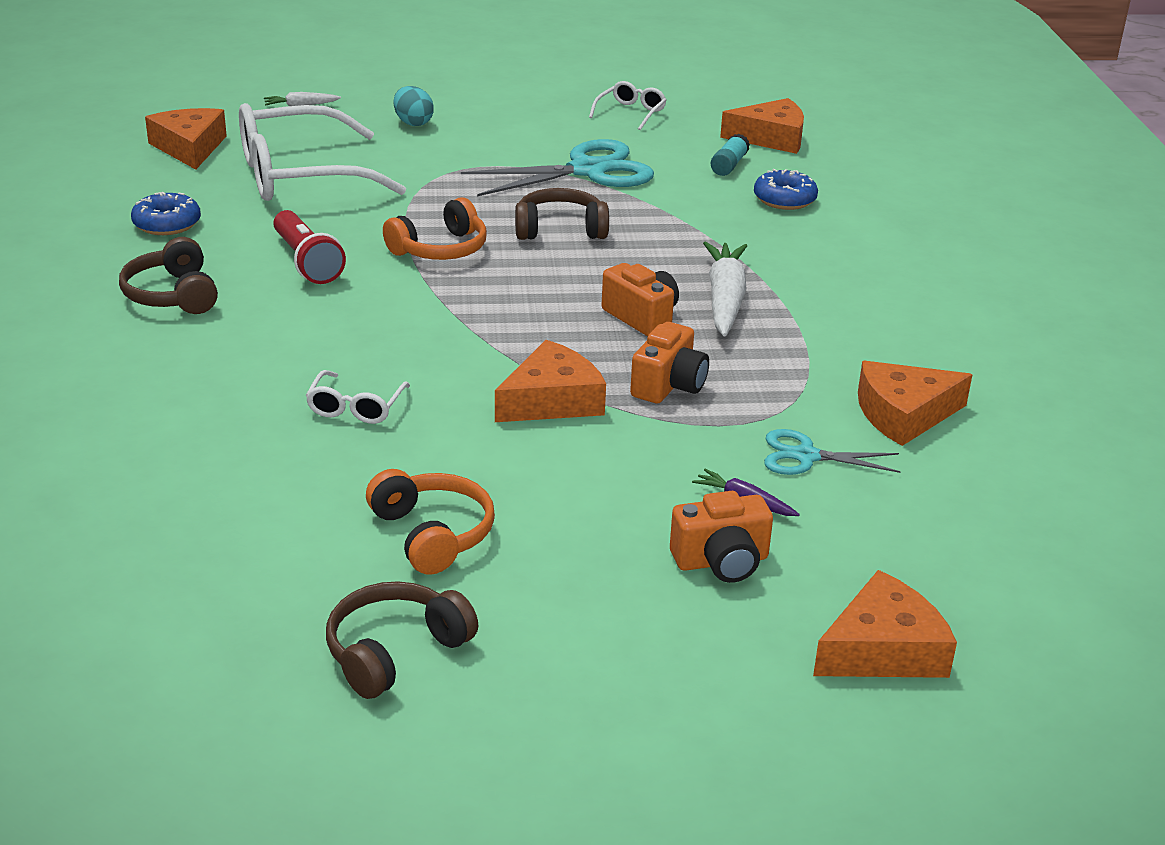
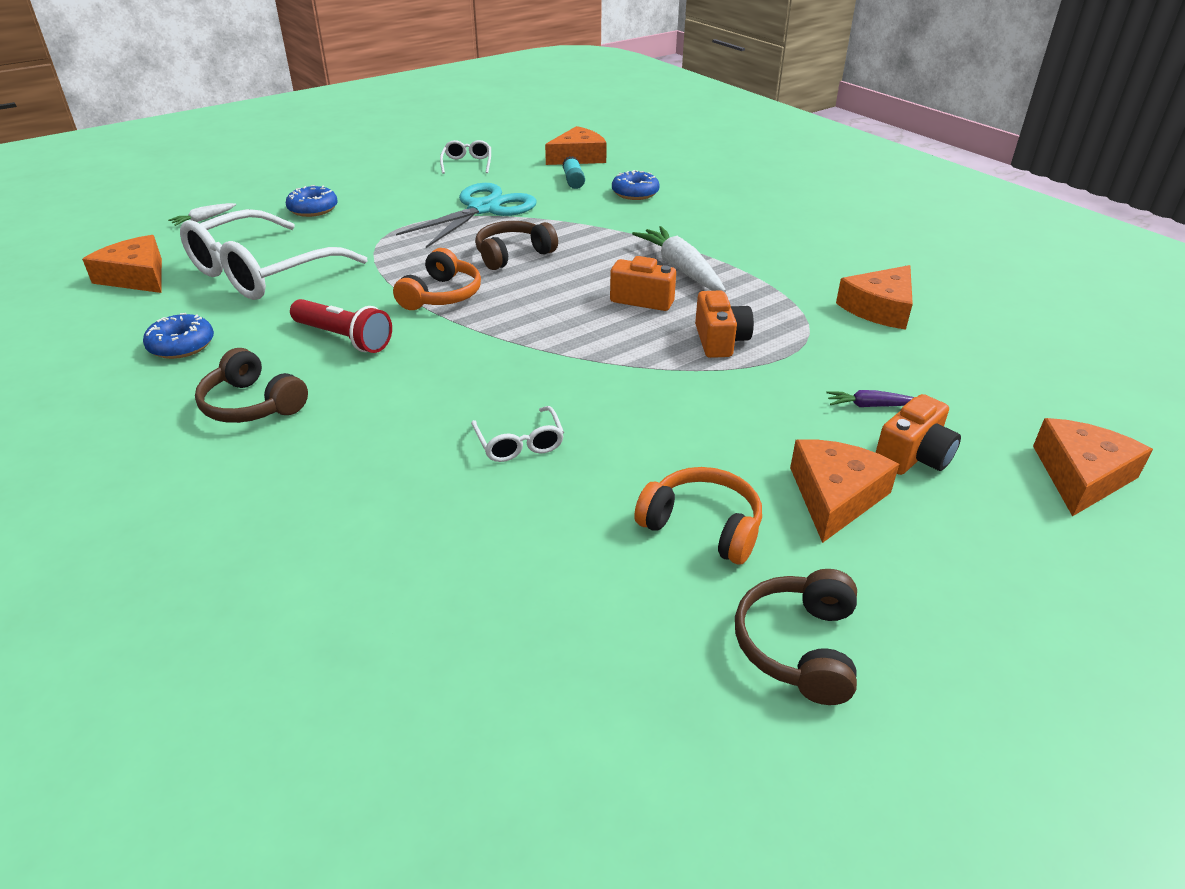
camera: 30 degrees left, 5 degrees up
(413, 123) = (313, 209): turquoise egg -> blue donut
(552, 400) = (658, 381): orange cheese -> orange cheese (835, 496)
(806, 456) = (863, 358): turquoise scissors -> none

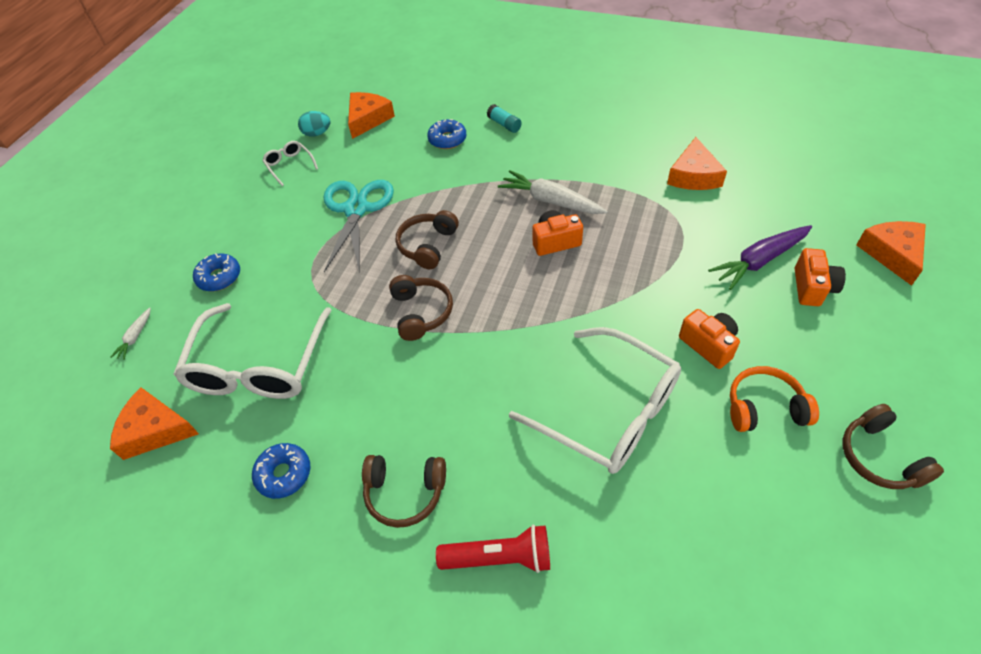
camera: 30 degrees left, 15 degrees up
(344, 338) = (398, 393): red flashlight -> red flashlight (499, 557)
(441, 295) = (421, 312): orange headphones -> brown headphones
(519, 152) = (317, 133): none -> turquoise egg
(519, 443) = (609, 412): white glasses -> white glasses, size x2.30
(573, 181) = (391, 147): turquoise glue stick -> turquoise glue stick (504, 124)
(720, 341) = (635, 254): orange camera -> orange camera (708, 345)
(835, 496) = (804, 342): orange cheese -> none
(870, 406) = (759, 261): purple carrot -> purple carrot, size x2.02

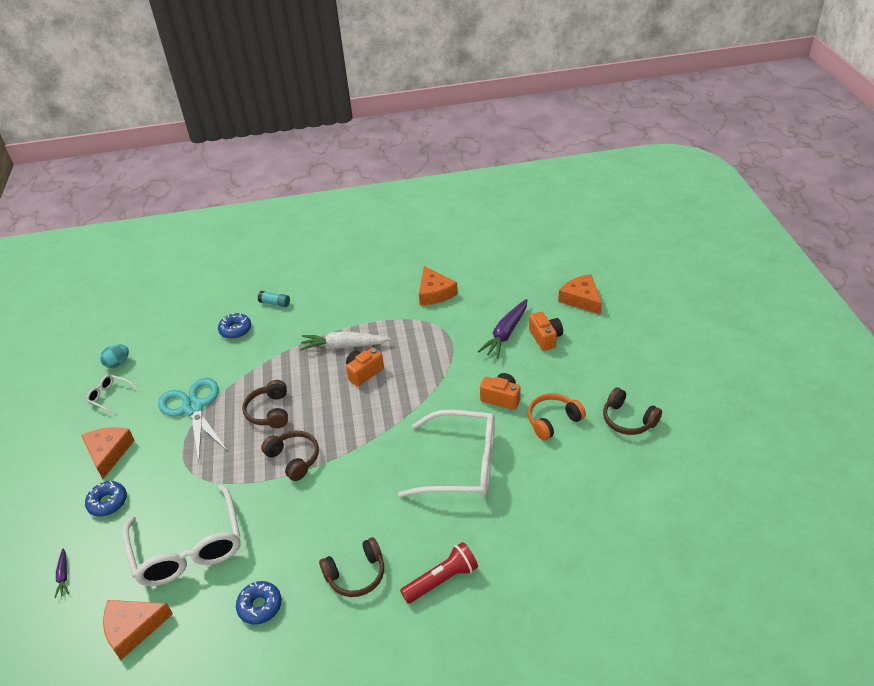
camera: 30 degrees left, 10 degrees down
(135, 337) = (63, 576): white carrot -> purple carrot
(368, 119) = (156, 337): orange cheese -> orange cheese (108, 453)

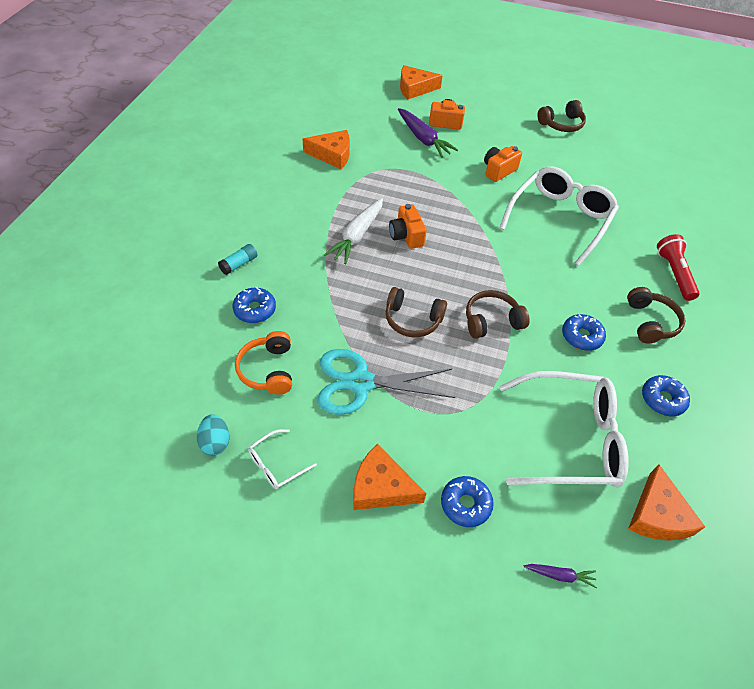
camera: 70 degrees left, 10 degrees up
(308, 525) = (581, 336): none -> blue donut
(553, 421) = (540, 156): orange headphones -> orange headphones (268, 370)

